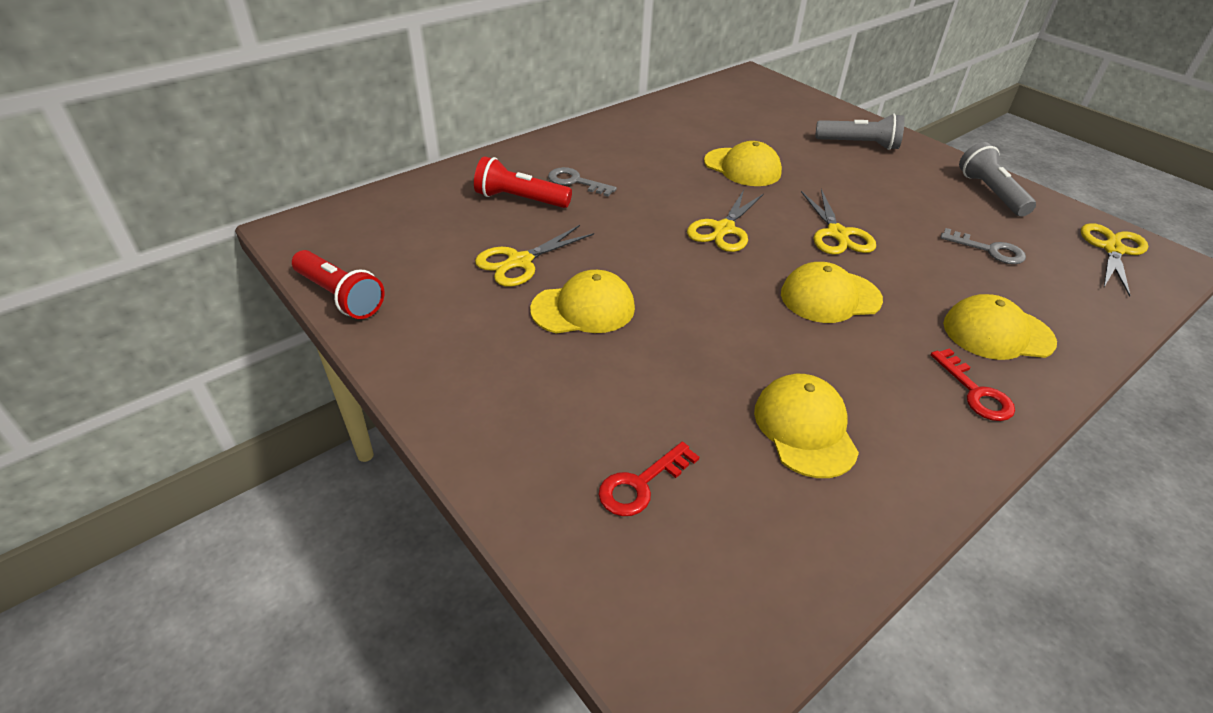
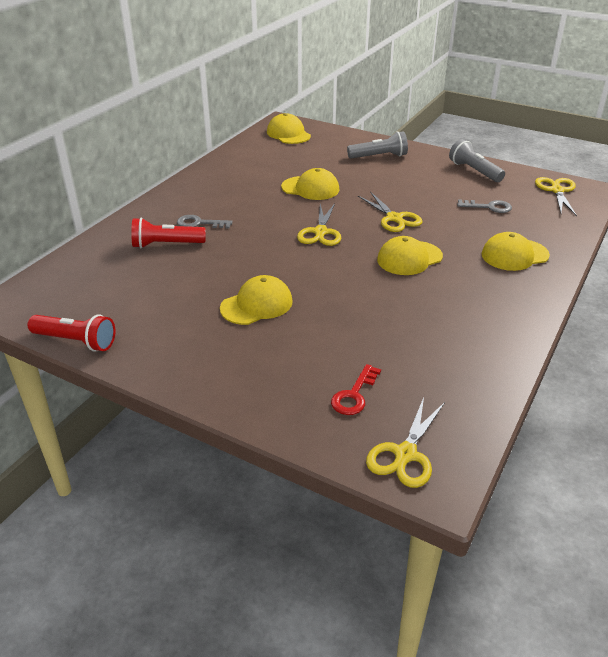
camera: 20 degrees left, 5 degrees down
(520, 262) = (194, 286): yellow scissors -> yellow scissors (405, 454)
(805, 428) = (432, 337): yellow cap -> yellow cap (288, 134)
(975, 392) = (517, 291): red key -> none

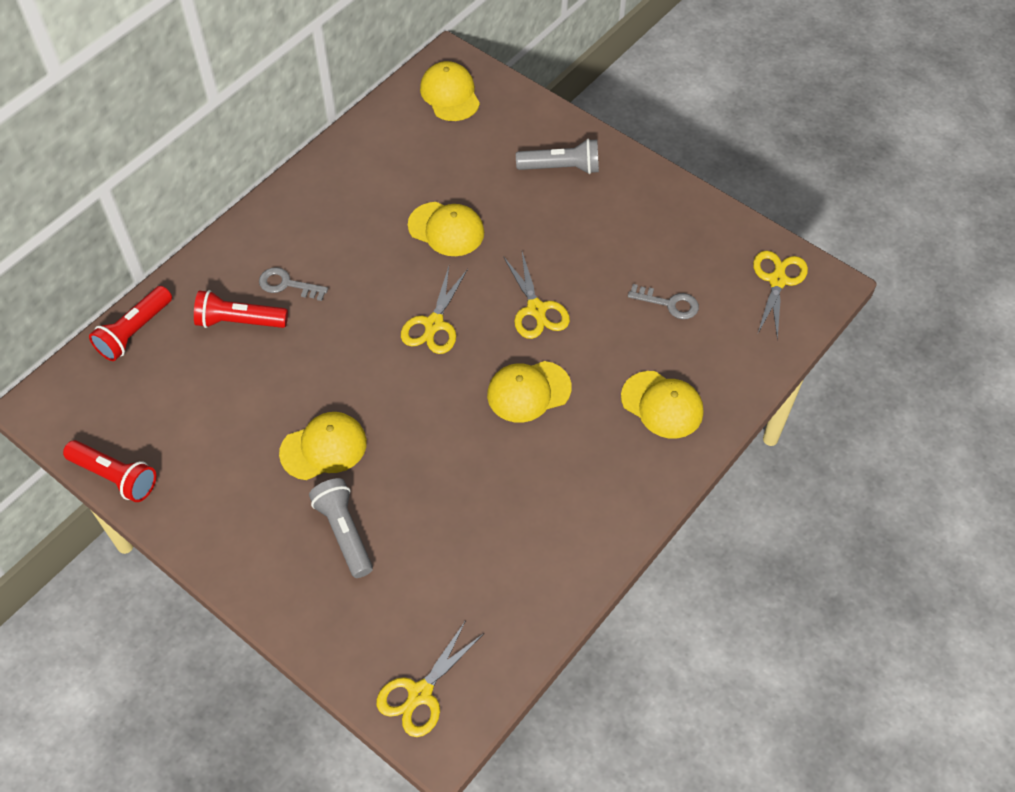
camera: 10 degrees right, 20 degrees up
(80, 258) = (134, 332): none -> red flashlight
(354, 395) = (393, 605): red key -> none
(474, 171) = (682, 220): grey flashlight -> grey flashlight (344, 532)
(514, 255) = (662, 405): yellow cap -> yellow cap turned 135 degrees counterclockwise

